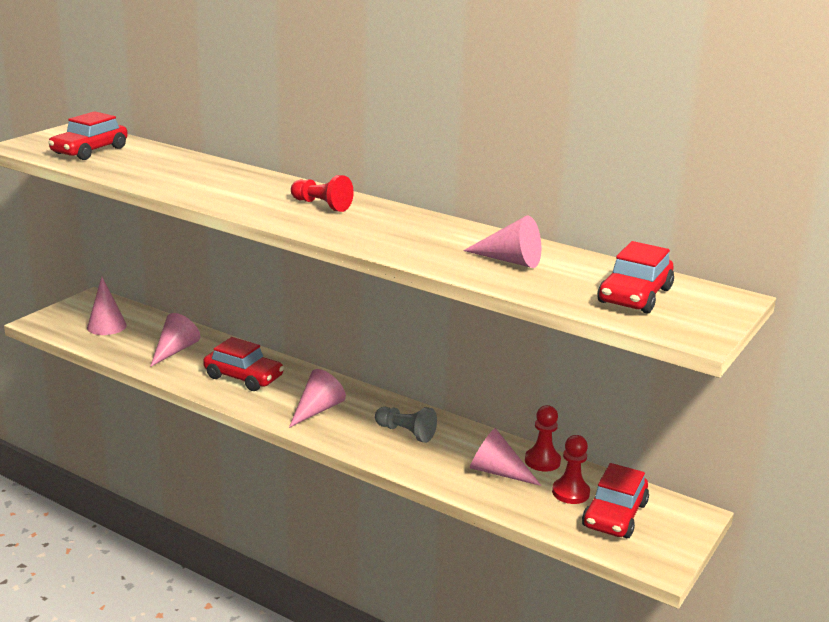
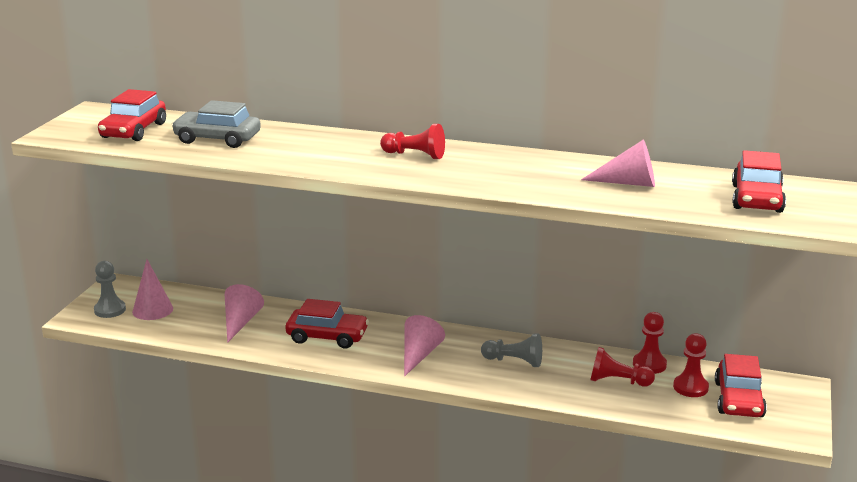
camera: 15 degrees left, 0 degrees up
(70, 320) = (110, 310): none -> grey pawn
(154, 167) = (217, 139): none -> grey car
(497, 472) = (617, 381): pink cone -> red pawn

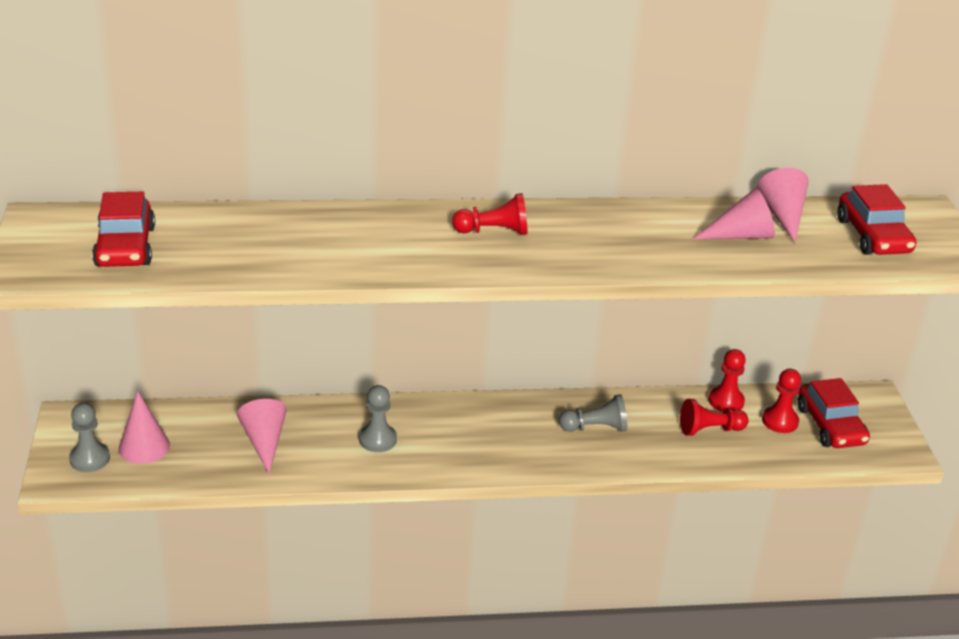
camera: 25 degrees left, 10 degrees up
(217, 139) = (244, 244): grey car -> none
(327, 336) = (377, 439): red car -> grey pawn
(419, 355) = (493, 442): pink cone -> pink cone (782, 215)

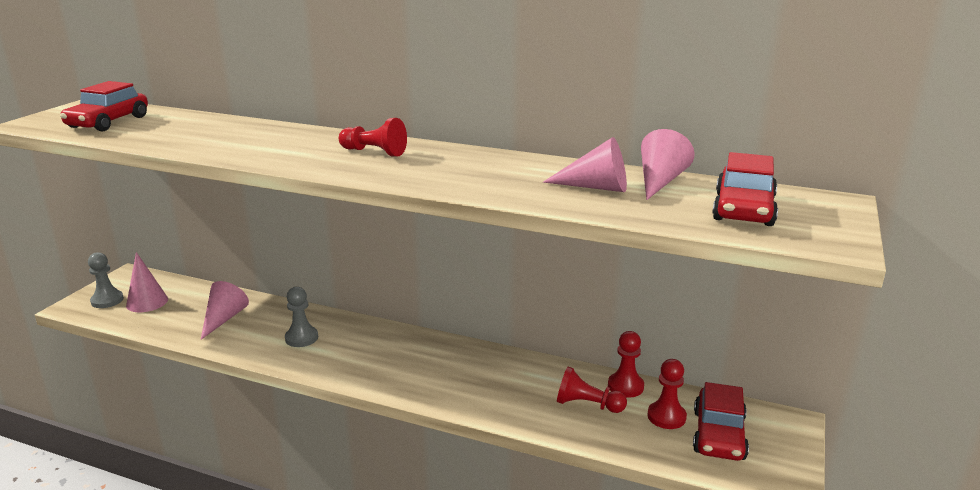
camera: 30 degrees right, 10 degrees down
(595, 428) = (482, 375): grey pawn -> none

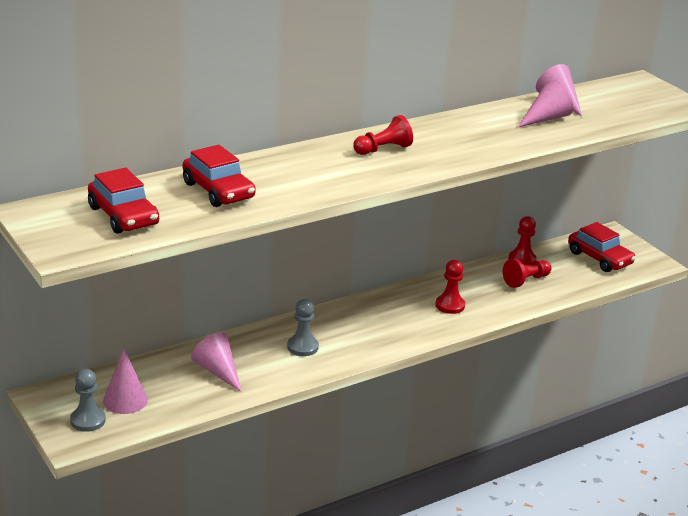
camera: 55 degrees left, 5 degrees up
(666, 416) = (566, 263): red pawn -> red pawn (450, 305)
(743, 209) = (624, 102): red car -> red car (218, 191)

